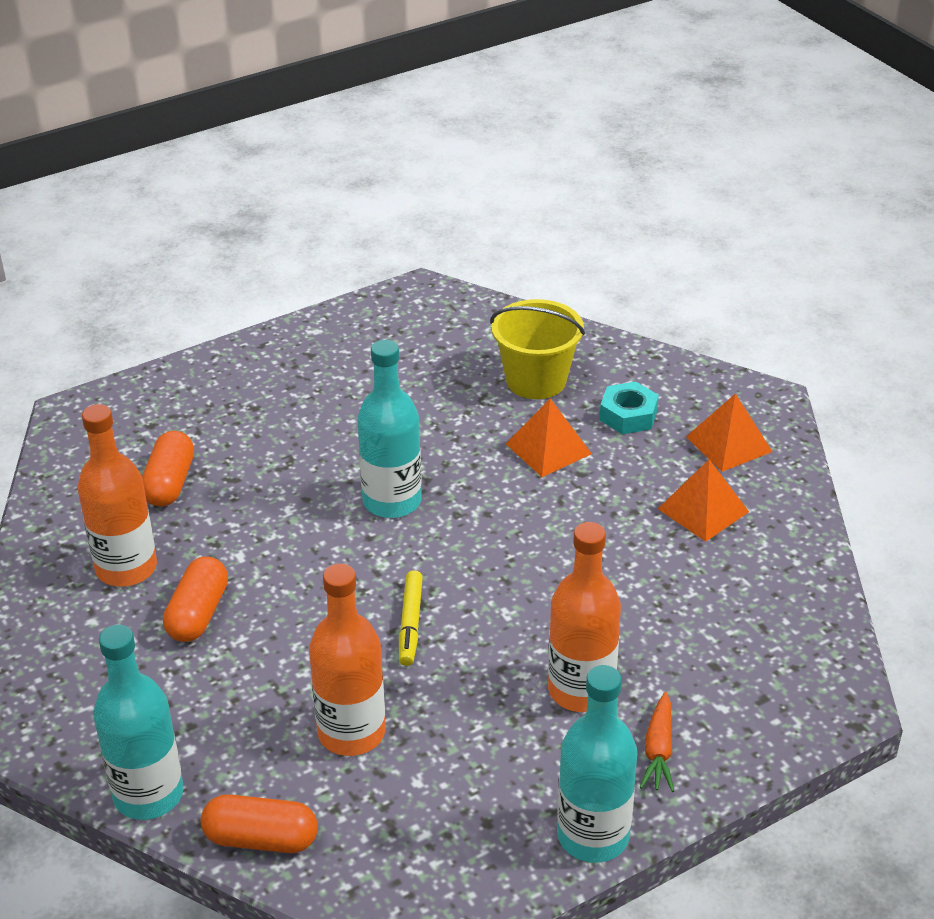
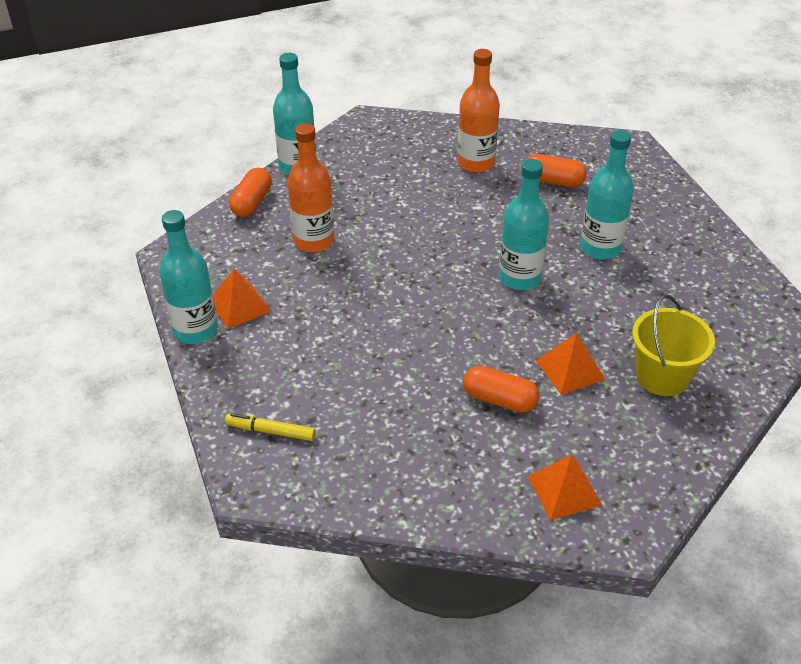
camera: 100 degrees right, 5 degrees up
(198, 614) = (429, 188): orange capsule -> orange capsule (499, 399)
(316, 433) = (600, 248): none -> turquoise bottle
(410, 623) = (396, 274): yellow marker -> yellow marker (270, 431)
(581, 690) = (312, 345): orange bottle -> none
(628, 415) = (610, 428): turquoise nut -> none
(658, 750) = (247, 373): orange carrot -> none
(703, 510) = (480, 452): orange pyramid -> orange pyramid (239, 305)

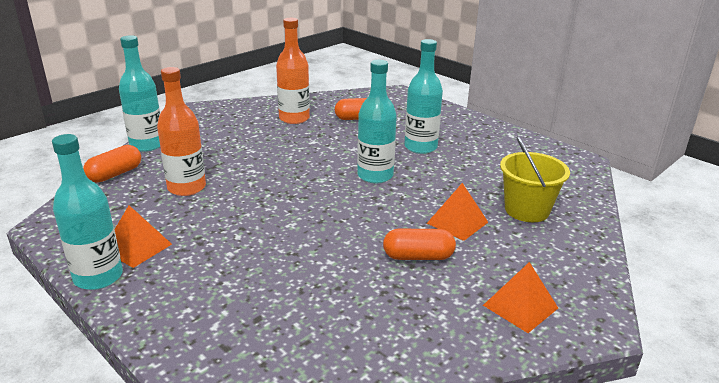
camera: 25 degrees left, 15 degrees down
(252, 203) = (115, 174): orange capsule -> orange capsule turned 45 degrees clockwise
(270, 431) = (220, 340): yellow marker -> none

